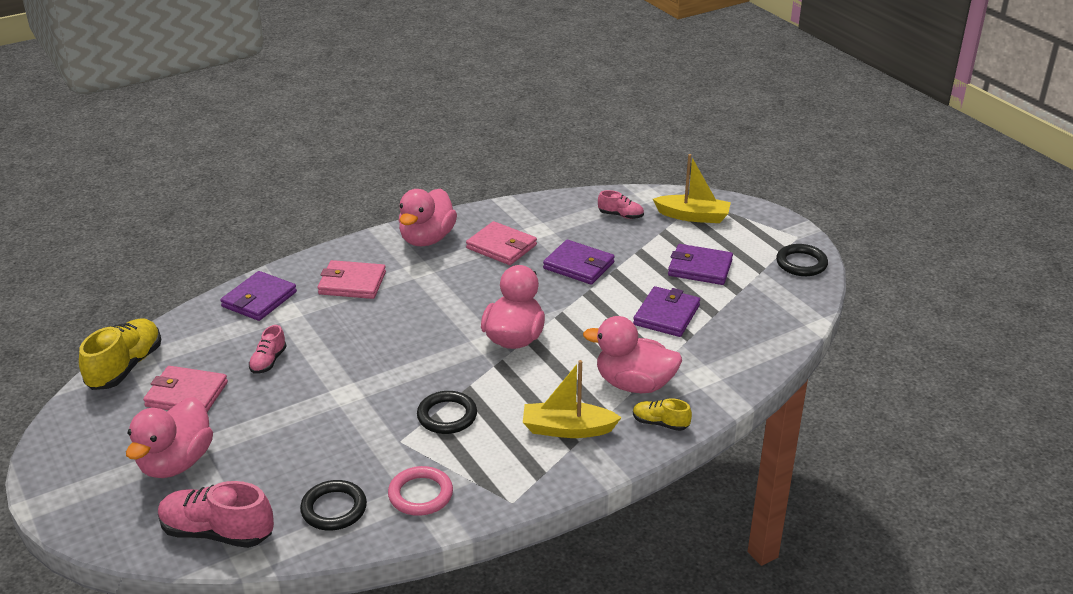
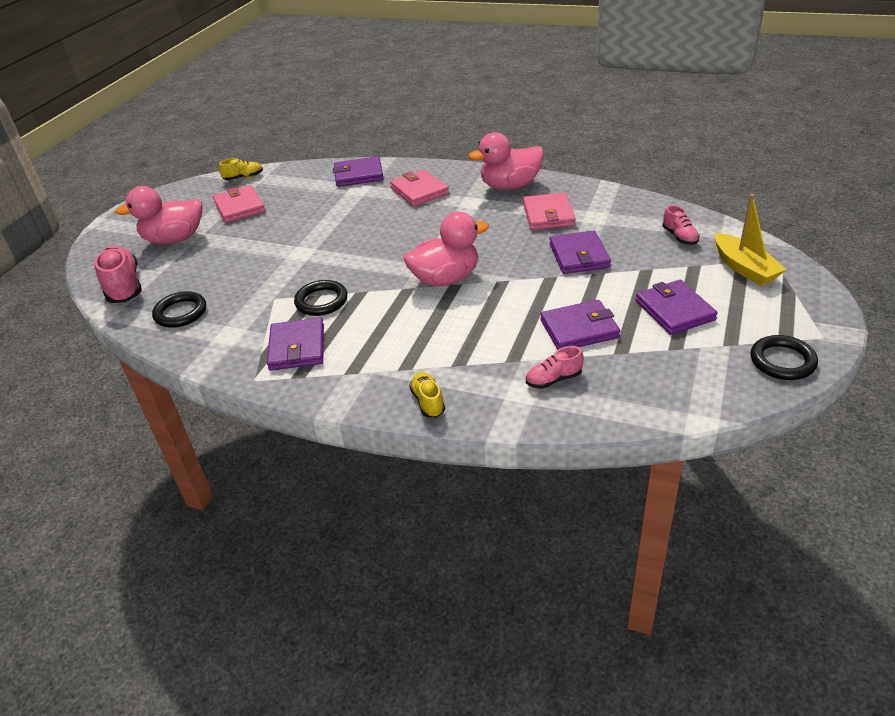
camera: 55 degrees right, 5 degrees up
(125, 367) = (243, 178): yellow shoe -> yellow shoe, size x0.54
(268, 361) = (301, 211): pink shoe -> pink shoe (553, 379)
(420, 494) = (226, 337): pink ring -> none
(498, 459) = (297, 347): none -> purple wallet
(567, 429) = (366, 360): yellow boat -> none
(634, 384) = (462, 362): pink duck -> none

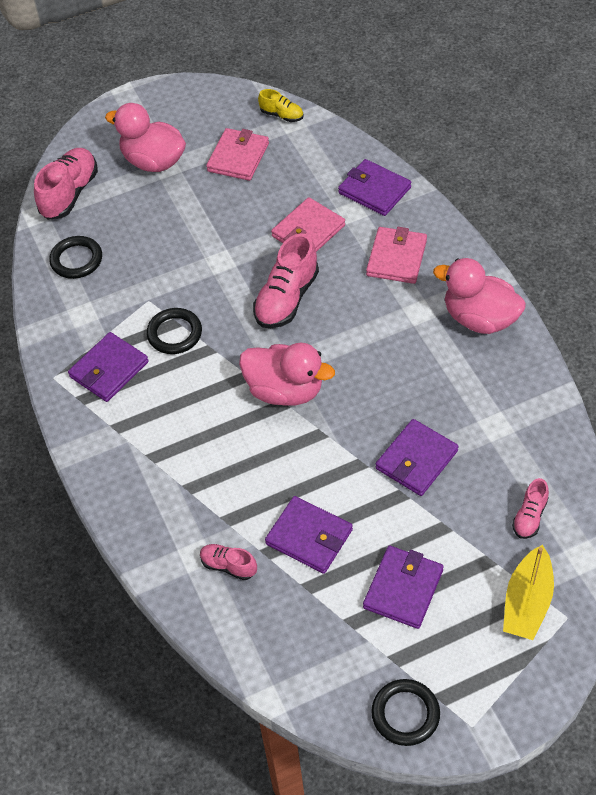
camera: 45 degrees right, 15 degrees up
(377, 242) = (287, 299): none -> pink shoe
(428, 402) = (129, 504): yellow shoe -> none
(548, 215) = (460, 387): pink wallet -> pink wallet (308, 231)

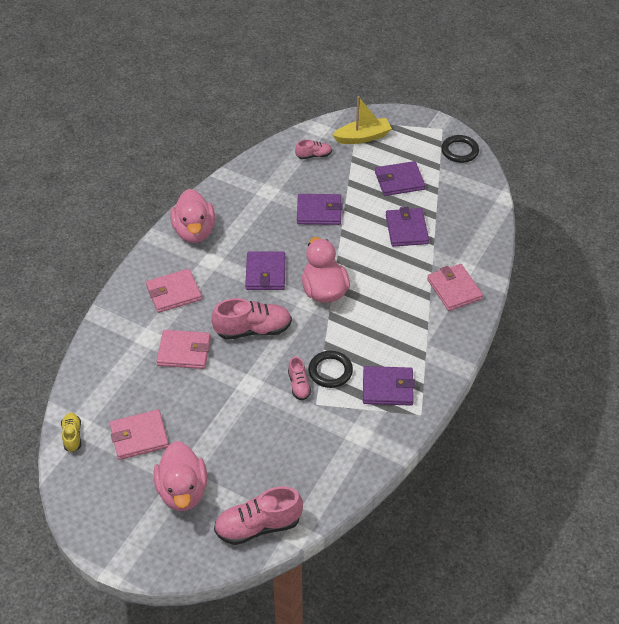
camera: 130 degrees left, 5 degrees down
(76, 260) = (317, 473): black ring -> none
(174, 522) = (454, 289): none -> pink wallet
(228, 566) = (455, 251): pink shoe -> pink shoe (299, 385)
(374, 190) = (118, 336): purple wallet -> purple wallet (265, 273)

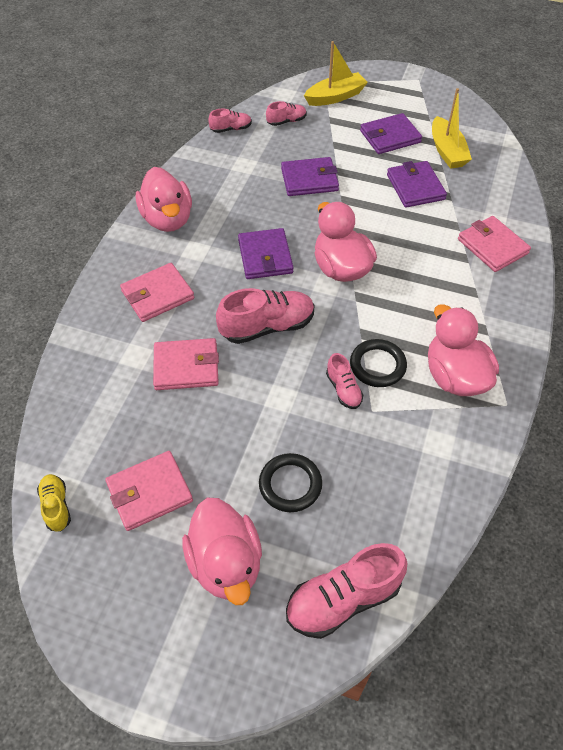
camera: 10 degrees left, 5 degrees up
(264, 157) = (231, 129): none -> pink shoe
(387, 388) = (455, 376): purple wallet -> pink duck
(444, 200) = (447, 151): none -> yellow boat
(459, 151) = (445, 99): black ring -> black ring (290, 484)

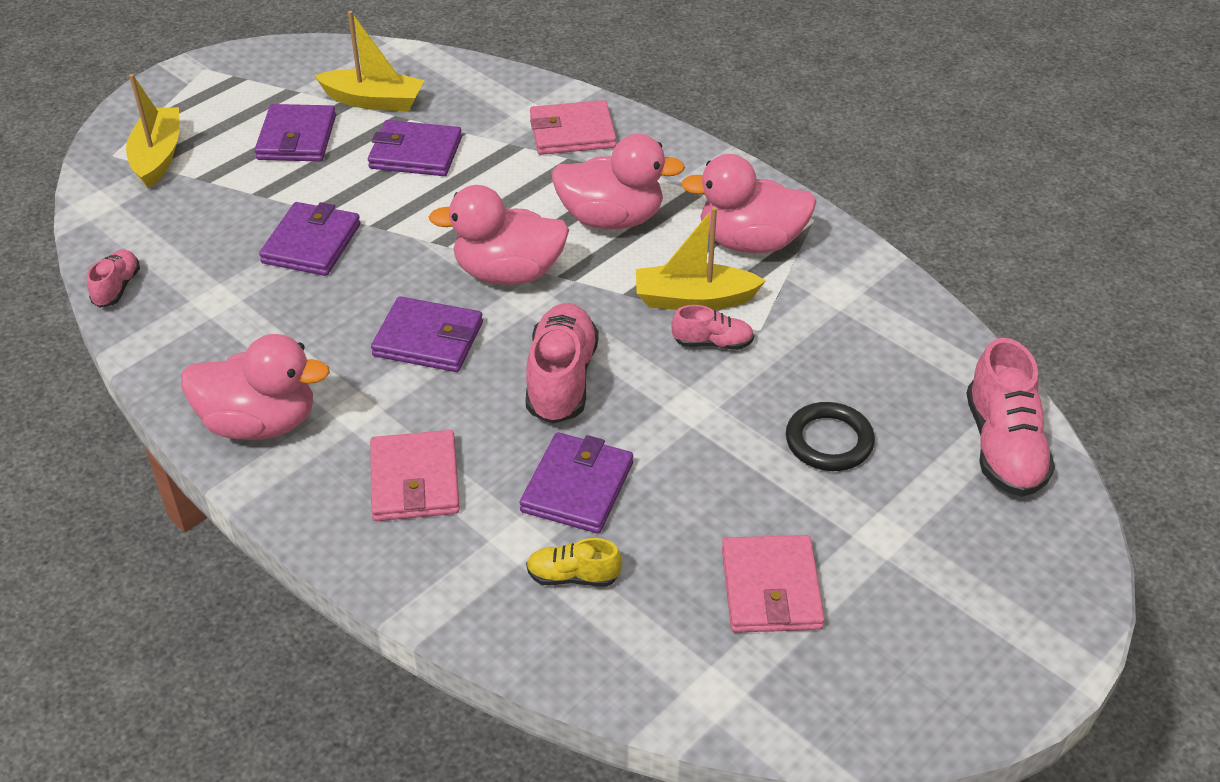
camera: 65 degrees left, 10 degrees down
(56, 506) = (742, 704): yellow shoe -> yellow shoe (573, 576)
(186, 367) = (577, 487): pink wallet -> purple wallet
(226, 563) = (913, 539): pink duck -> pink duck (611, 219)
(286, 121) = (161, 223): pink shoe -> none
(377, 365) = (694, 299): black ring -> yellow boat

